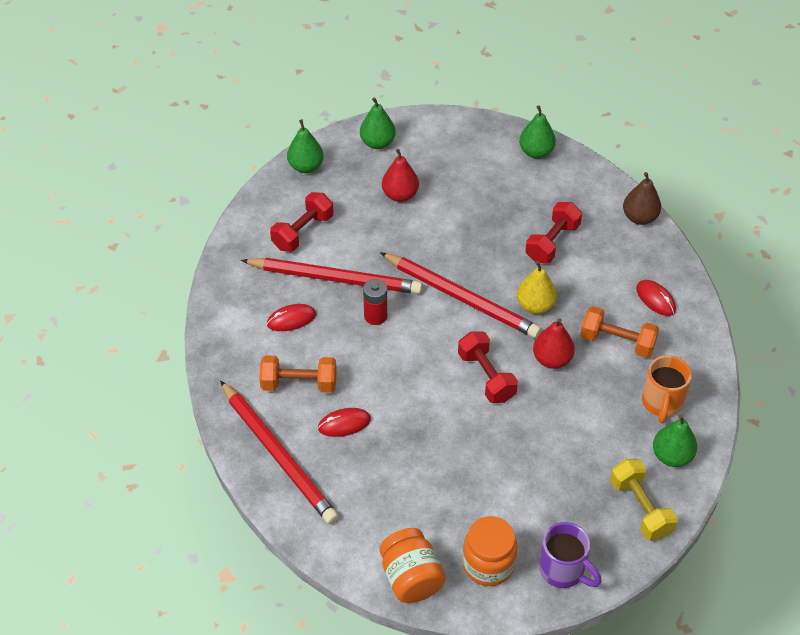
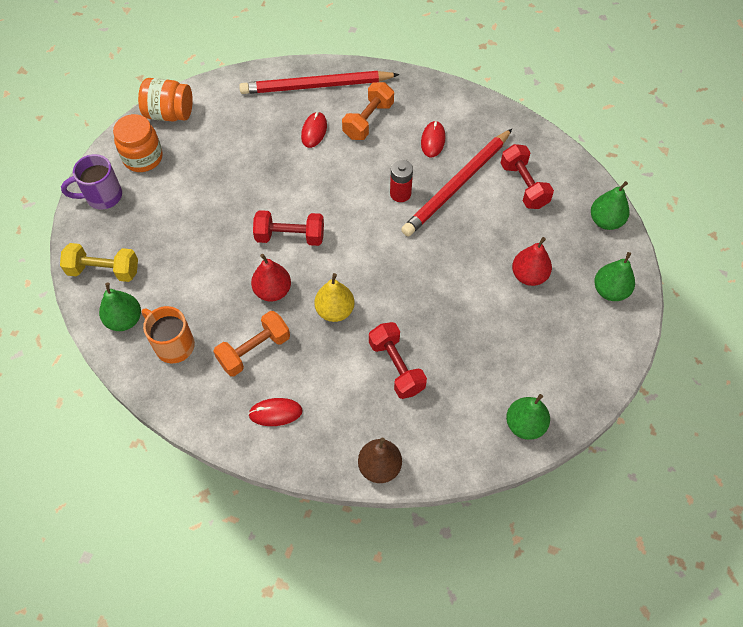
camera: 120 degrees right, 10 degrees up
(461, 297) = (380, 261): red pencil -> none

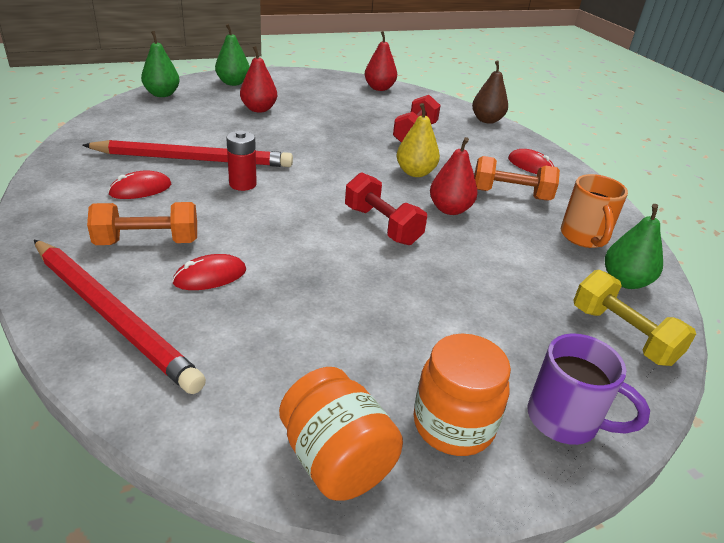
camera: 135 degrees left, 25 degrees down
(524, 185) = (157, 130): red dumbbell -> none
(525, 425) = (379, 88): green pear -> red pear

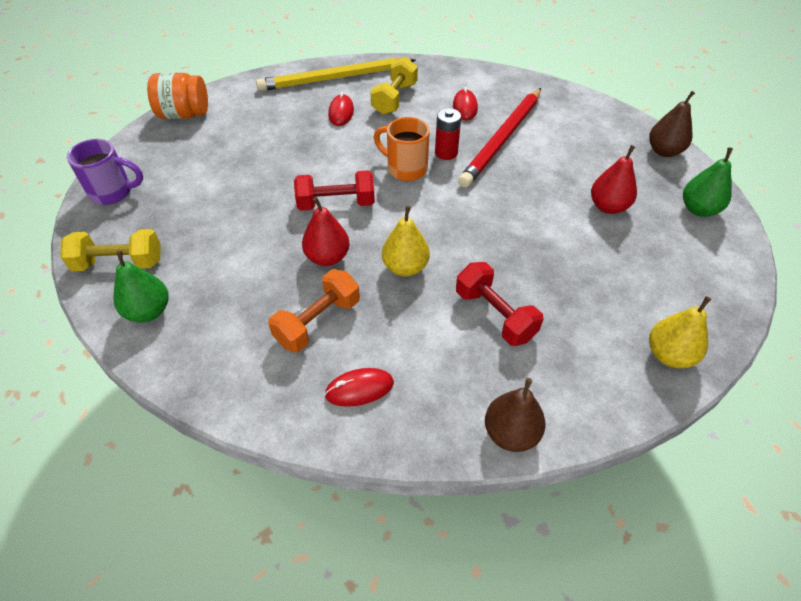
camera: 125 degrees right, 15 degrees up
(112, 315) = (335, 78): red pencil -> yellow pencil
(147, 242) = (394, 99): orange dumbbell -> yellow dumbbell
(162, 94) = (664, 151): green pear -> brown pear
(379, 88) = (669, 355): red pear -> yellow pear
(453, 425) = (158, 153): orange jar -> none
(565, 420) = (113, 192): purple mug -> purple mug turned 150 degrees counterclockwise
(584, 237) = (214, 330): orange mug -> orange mug (405, 168)

